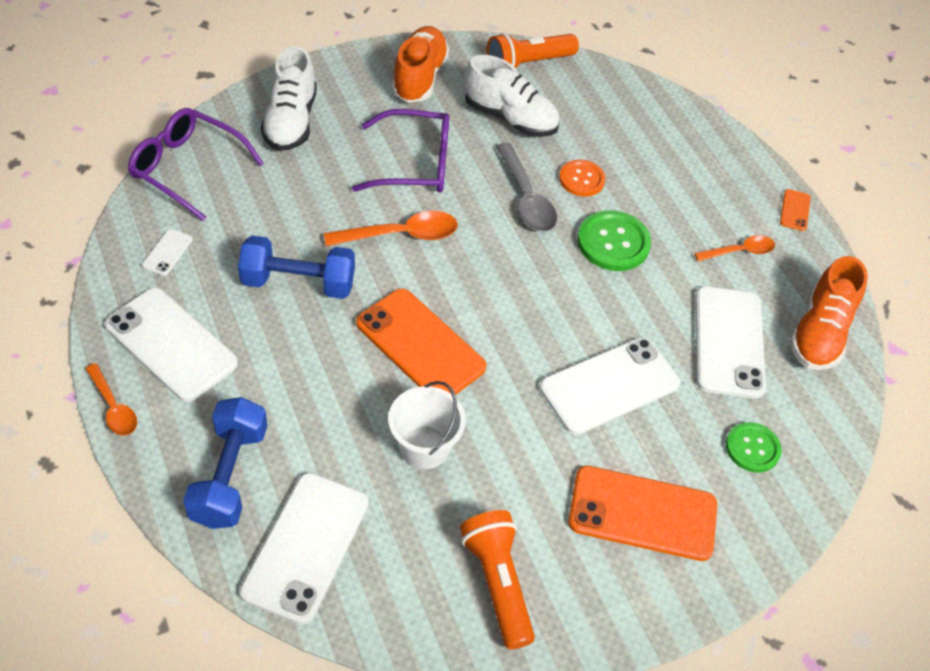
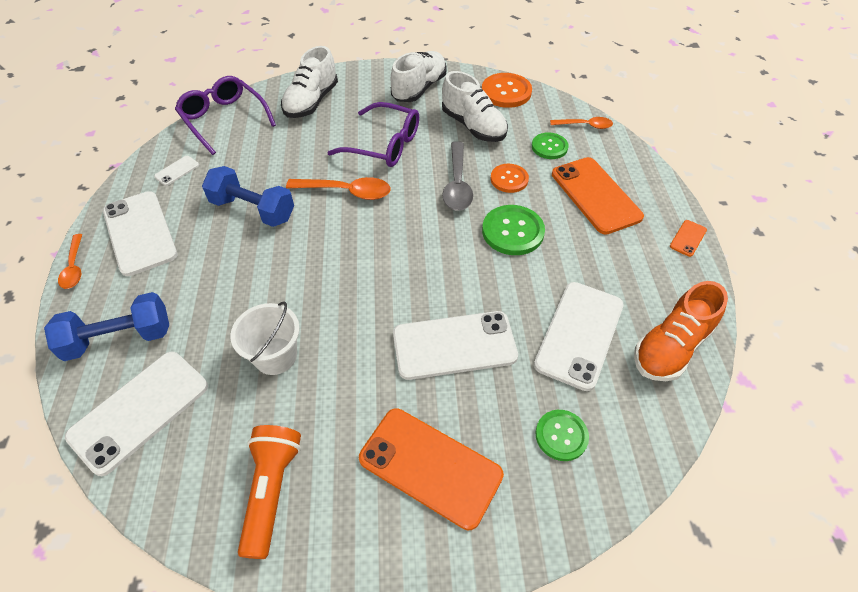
camera: 25 degrees right, 0 degrees up
(229, 475) = (119, 338): blue dumbbell -> blue dumbbell turned 45 degrees clockwise
(419, 77) = (419, 88): orange shoe -> white shoe
(420, 345) = (316, 275): orange phone -> orange phone (595, 195)
(528, 64) = (506, 92): orange flashlight -> orange button
(609, 129) = (549, 147): none -> green button
(739, 251) = (622, 261): orange spoon -> orange spoon (585, 125)

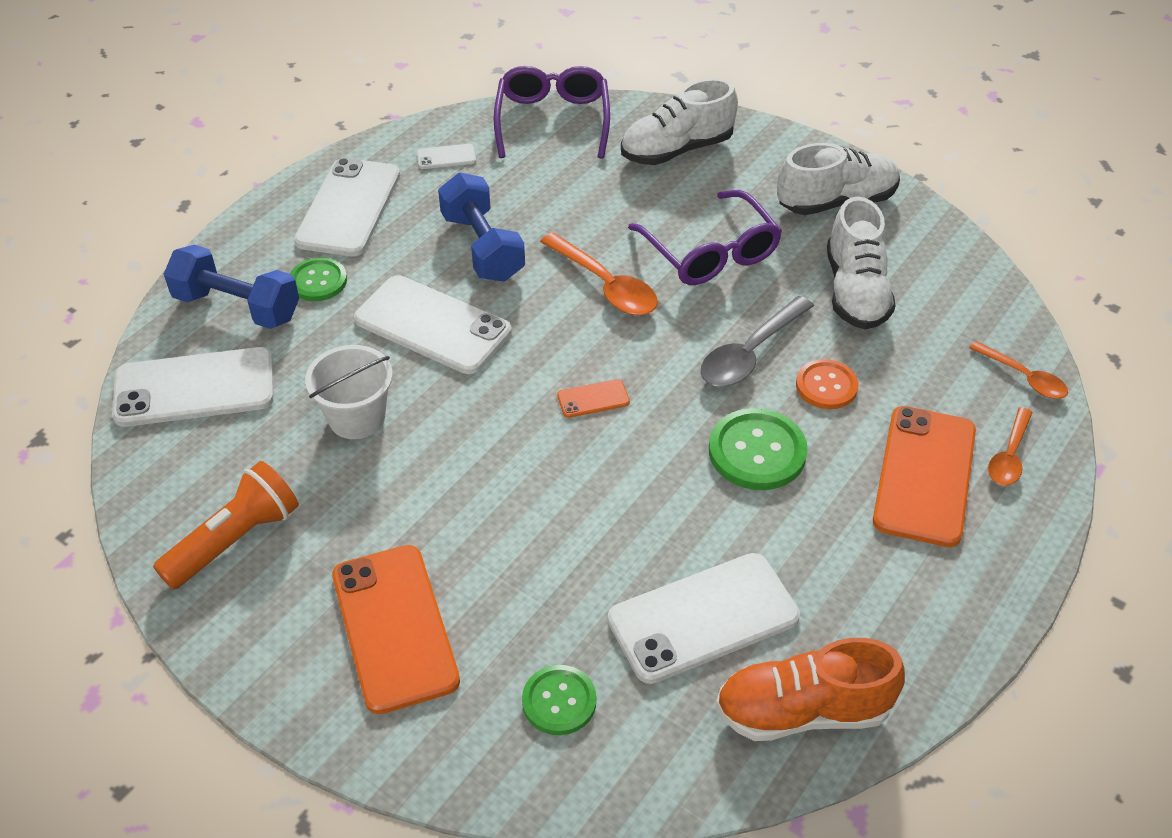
camera: 40 degrees right, 5 degrees down
(74, 267) = (260, 209): orange spoon -> orange spoon (1009, 456)
(454, 345) = (546, 530): white phone -> white phone (433, 325)
(506, 92) = (957, 269): orange button -> none
(549, 147) = (933, 376): green button -> green button (318, 281)
(688, 238) = (994, 609): orange phone -> orange phone (593, 399)

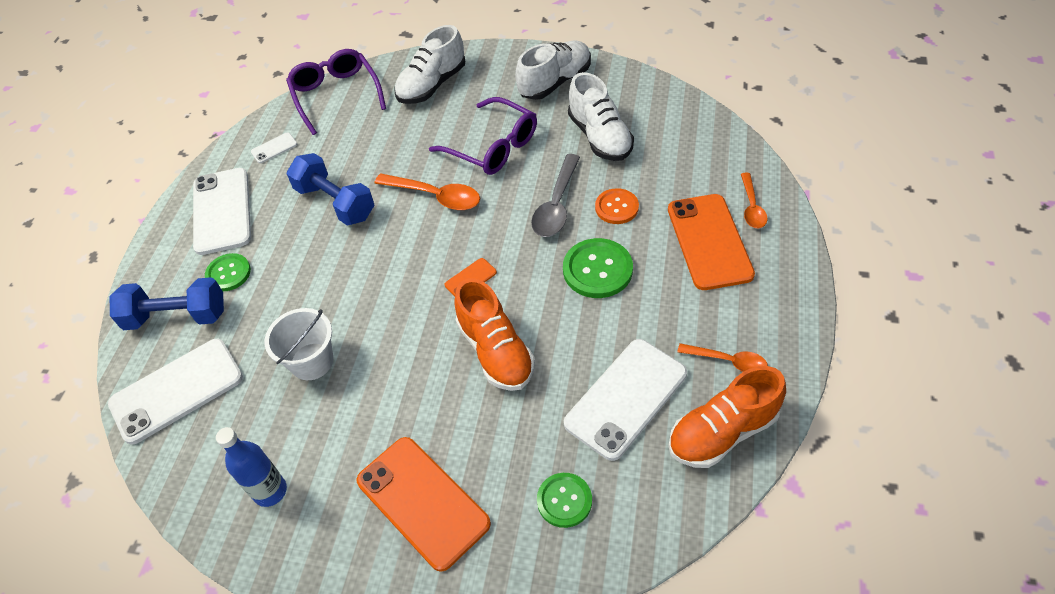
camera: 20 degrees left, 5 degrees up
(235, 540) = (270, 491): orange flashlight -> blue bottle
(433, 325) = (330, 272): white phone -> none
(575, 495) = (496, 351): none -> orange shoe
(1024, 377) = (732, 153): orange spoon -> orange spoon (728, 361)

